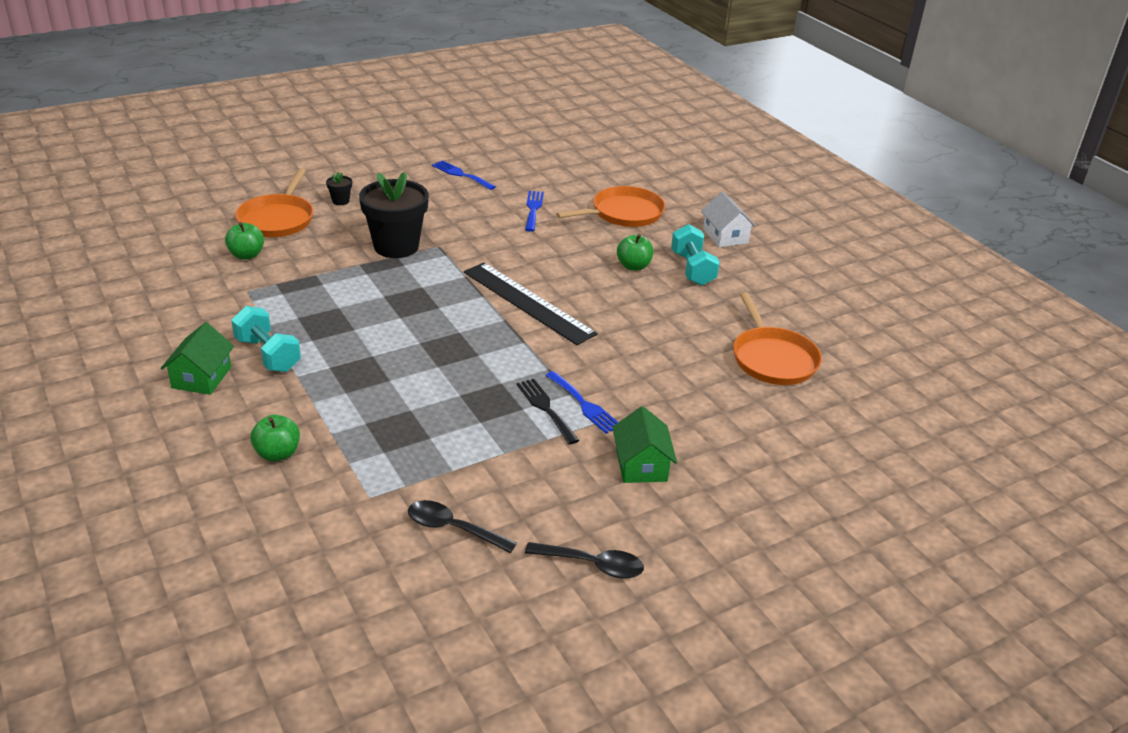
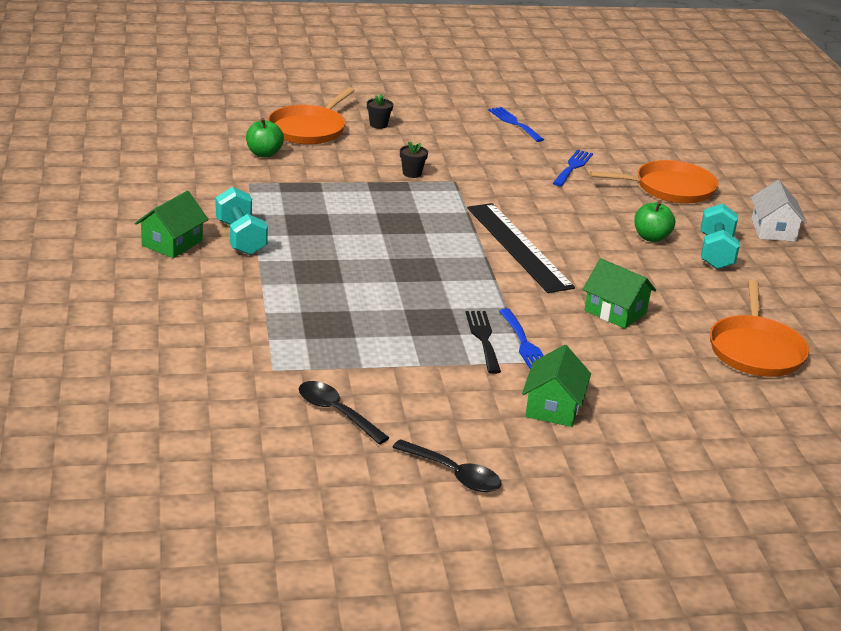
camera: 20 degrees right, 5 degrees down
(277, 453) = (208, 317): green apple -> none
(396, 246) = (412, 173): black flower pot -> black flower pot, size x0.41
(642, 350) = (615, 312): none -> green house

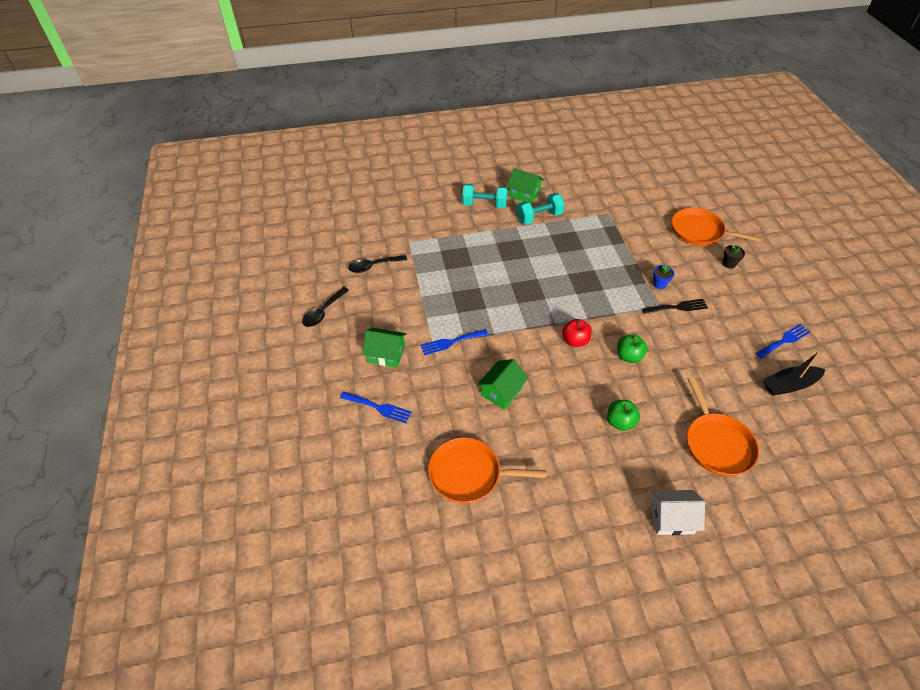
camera: 90 degrees right, 20 degrees up
(264, 154) = (651, 215): green apple -> green apple (629, 356)
(336, 412) = (373, 266): black spoon -> black spoon turned 150 degrees counterclockwise
(412, 173) = (659, 284): black flower pot -> blue flower pot
(483, 338) = (454, 323): black fork -> black fork (677, 307)
(518, 246) = (575, 341): black ruler -> red apple
(573, 167) = (722, 377): blue fork -> blue fork (378, 407)
(581, 135) = (789, 385): none -> black boat
(716, 252) = (611, 465): turquoise dumbbell -> turquoise dumbbell (484, 205)

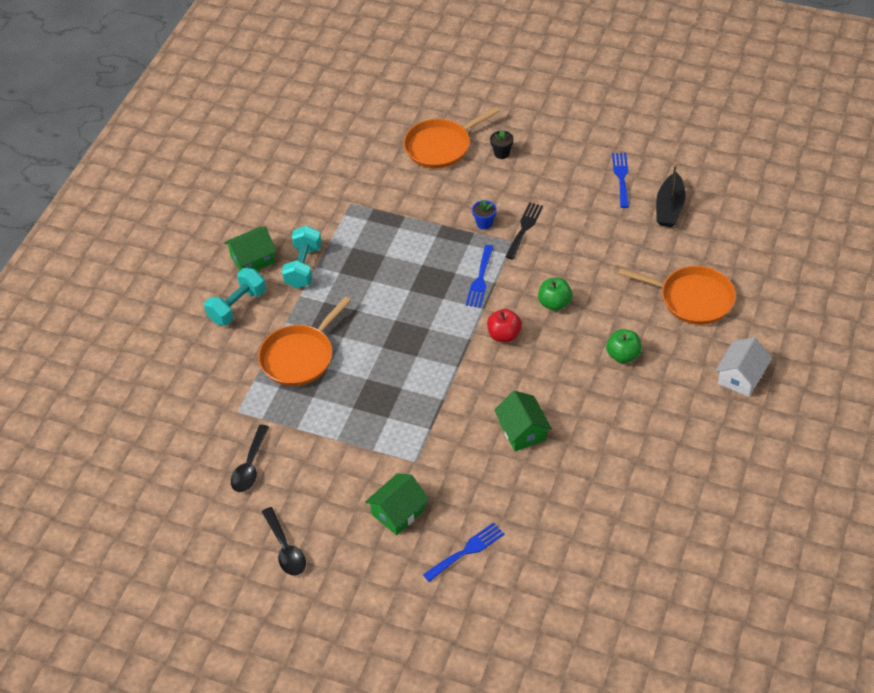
camera: 55 degrees left, 0 degrees up
(451, 342) = (426, 443): blue fork -> blue fork (480, 279)
(469, 474) = (600, 507): orange pan -> orange pan (300, 356)

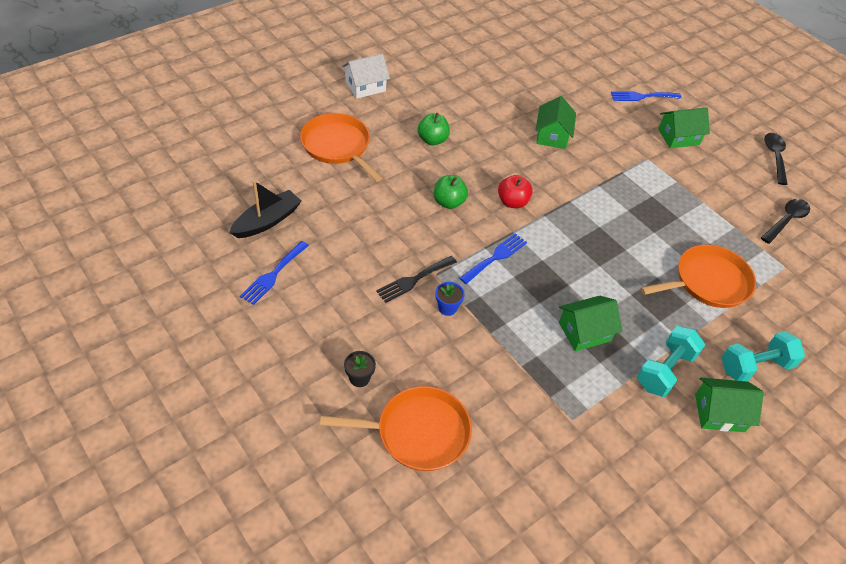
camera: 155 degrees left, 0 degrees up
(376, 262) = (584, 332): none -> green house

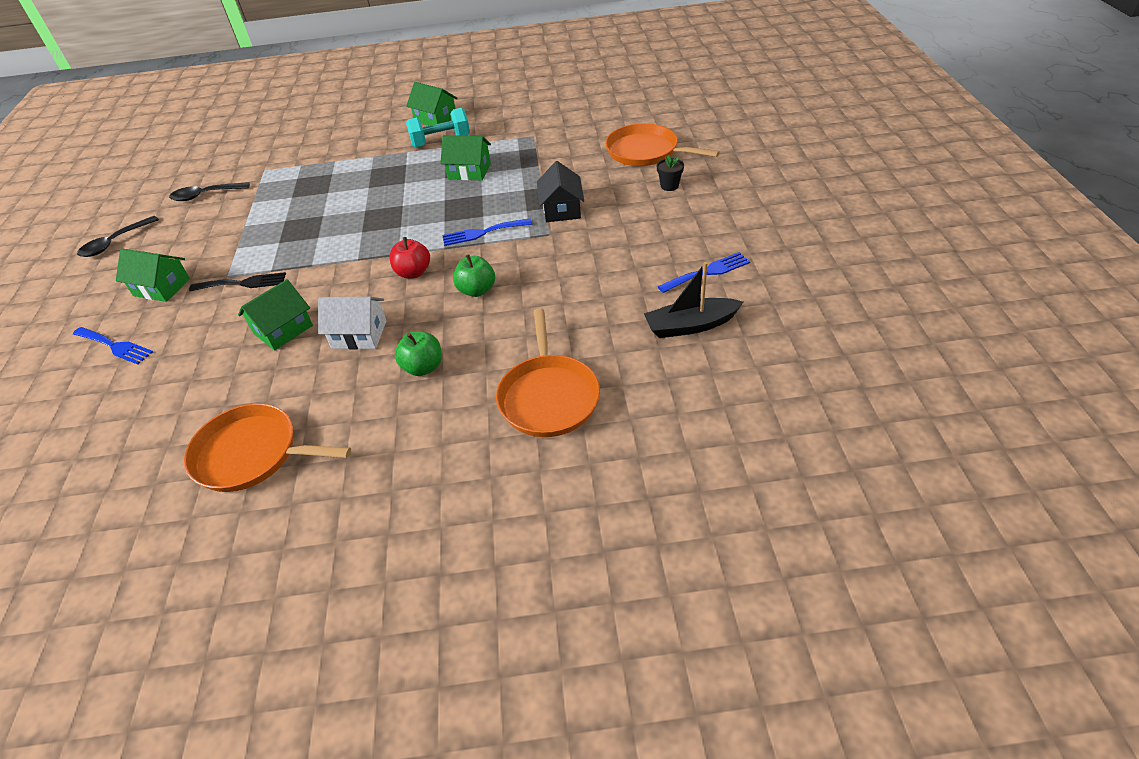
camera: 140 degrees left, 5 degrees down
(365, 86) = (433, 490): white house -> white house (359, 334)
(414, 280) = (573, 235): black fork -> black fork (243, 283)
(447, 308) = (561, 209): blue flower pot -> black house
(708, 282) = (336, 175): orange pan -> orange pan (252, 454)
(755, 366) = (379, 130): turquoise dumbbell -> none

